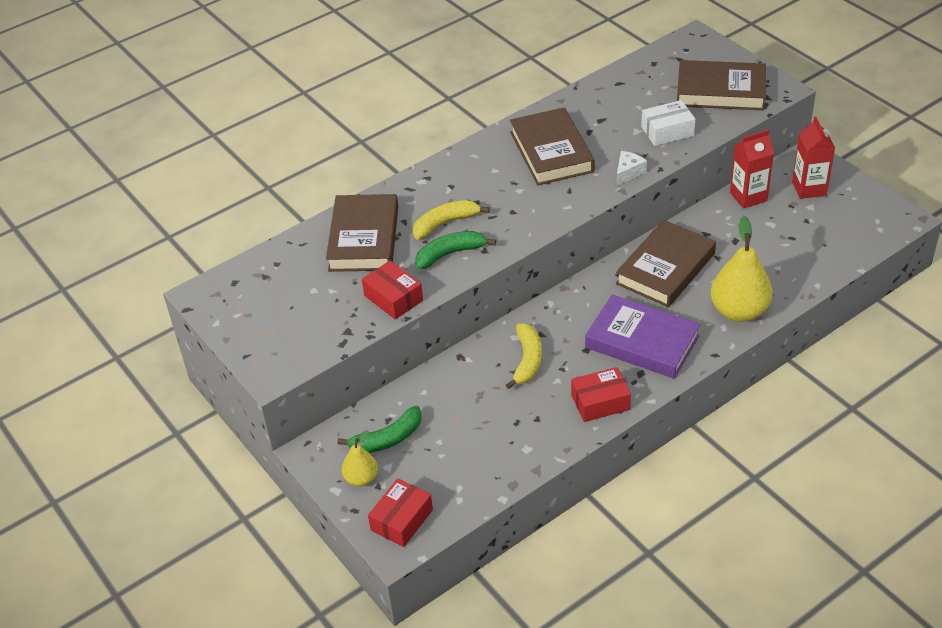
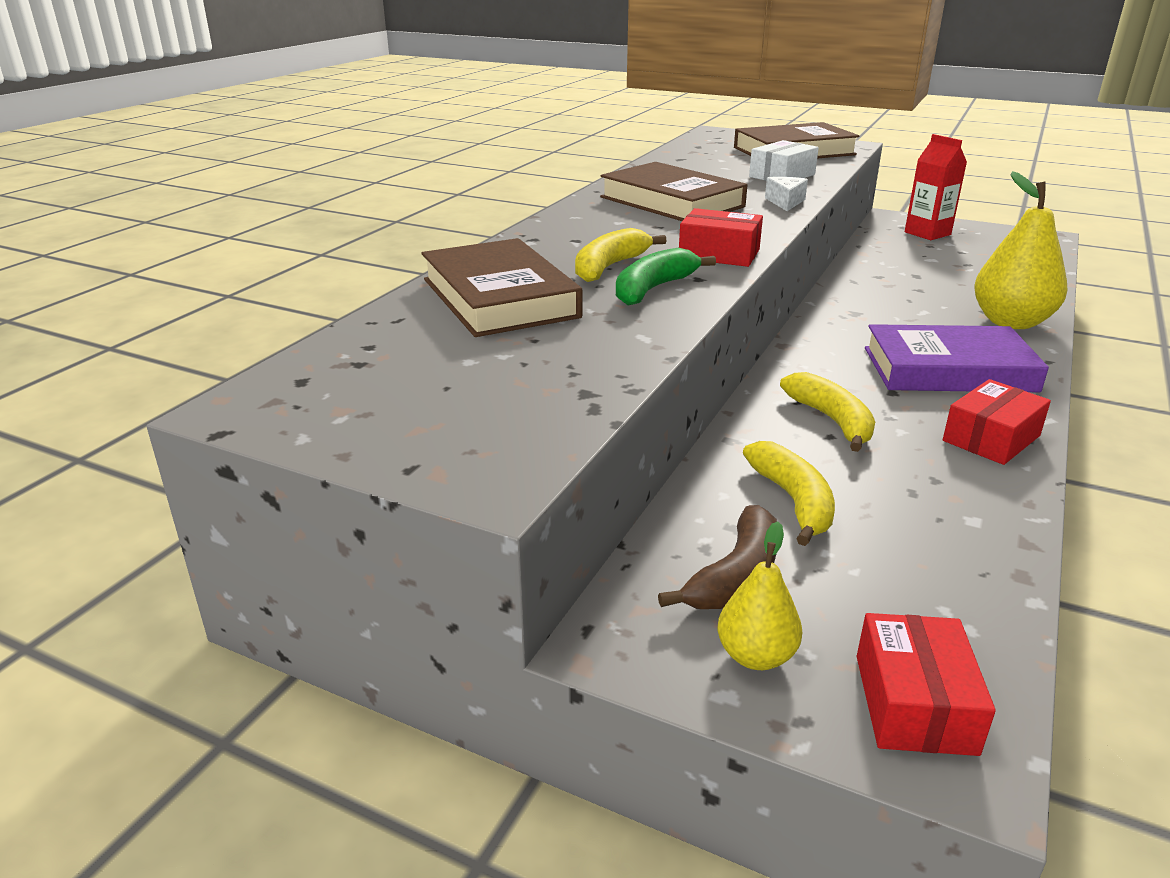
camera: 30 degrees left, 15 degrees down
(387, 439) = (735, 576): green banana -> brown banana
(393, 298) = (622, 342): red box -> red box (719, 254)
(452, 407) = (793, 501): none -> yellow banana
(666, 269) = (878, 307): brown book -> none
(748, 197) = (879, 247): red carton -> none

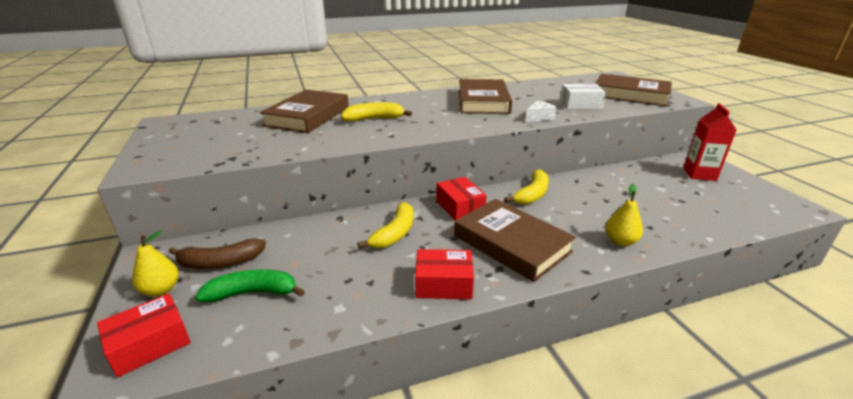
camera: 45 degrees right, 0 degrees up
(653, 289) = (362, 133): green banana -> green banana (253, 293)
(719, 254) = (431, 129): red box -> red box (460, 207)
(793, 501) = (300, 252): yellow banana -> yellow banana (532, 194)
(948, 369) = (511, 244): purple book -> brown book
(1011, 322) = (620, 241): yellow pear -> yellow pear, size x0.55

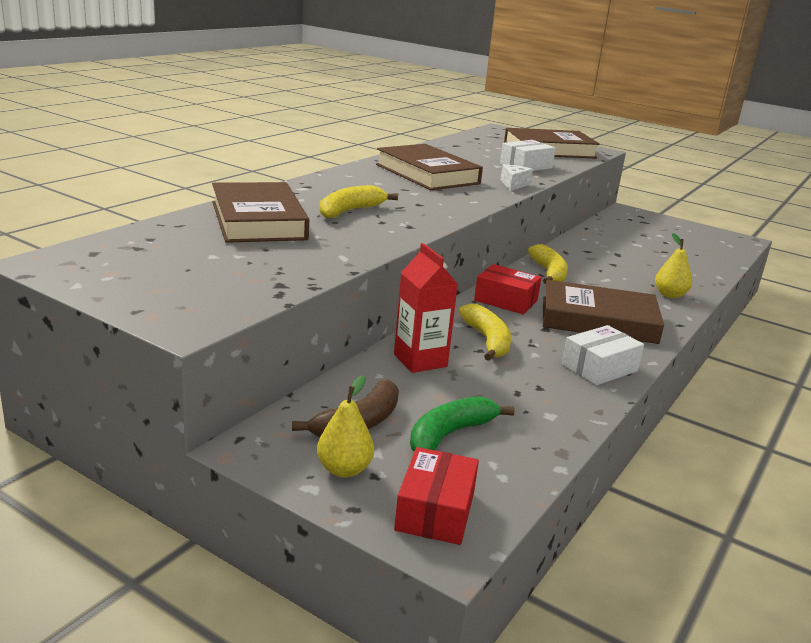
camera: 40 degrees left, 5 degrees down
(443, 284) = (599, 368): red box -> white box
(699, 174) = (647, 226): red carton -> red carton (420, 360)

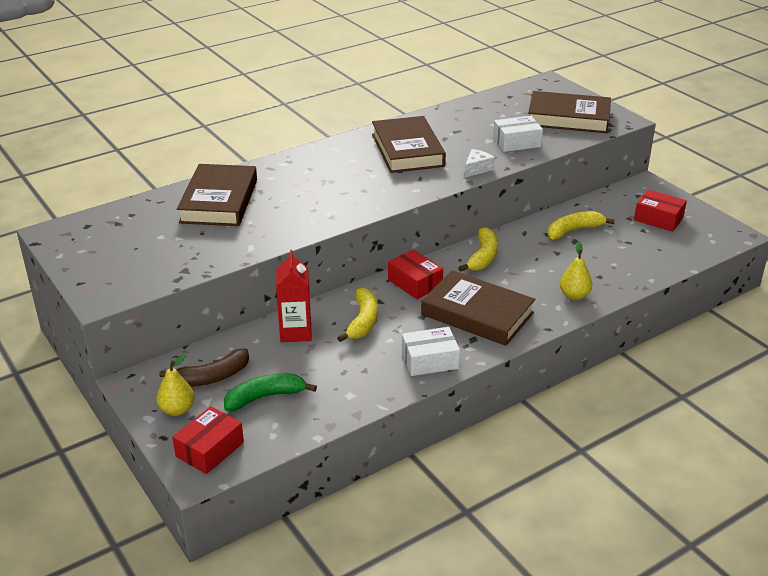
camera: 25 degrees right, 10 degrees up
(350, 211) = (298, 195): yellow banana -> yellow banana (574, 231)
(668, 233) = (658, 219): none -> red box

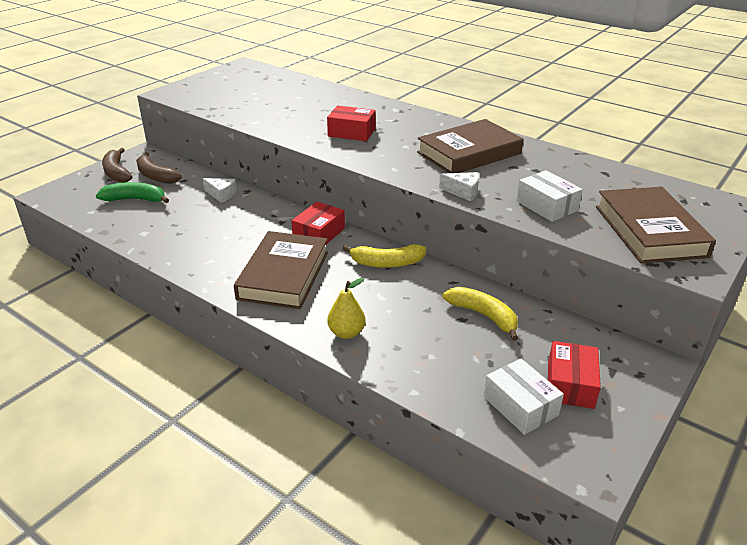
camera: 70 degrees right, 0 degrees up
(177, 410) = (116, 172): yellow pear -> brown banana
(210, 449) = (74, 192): red box -> red box (351, 132)
(219, 201) = (316, 100): brown book -> none
(265, 397) = (135, 199): green banana -> green banana turned 45 degrees counterclockwise
(295, 332) = (221, 194): red carton -> white cheese
(363, 321) = (247, 220): yellow banana -> none
(430, 360) = (200, 261): white box -> white box (520, 406)

